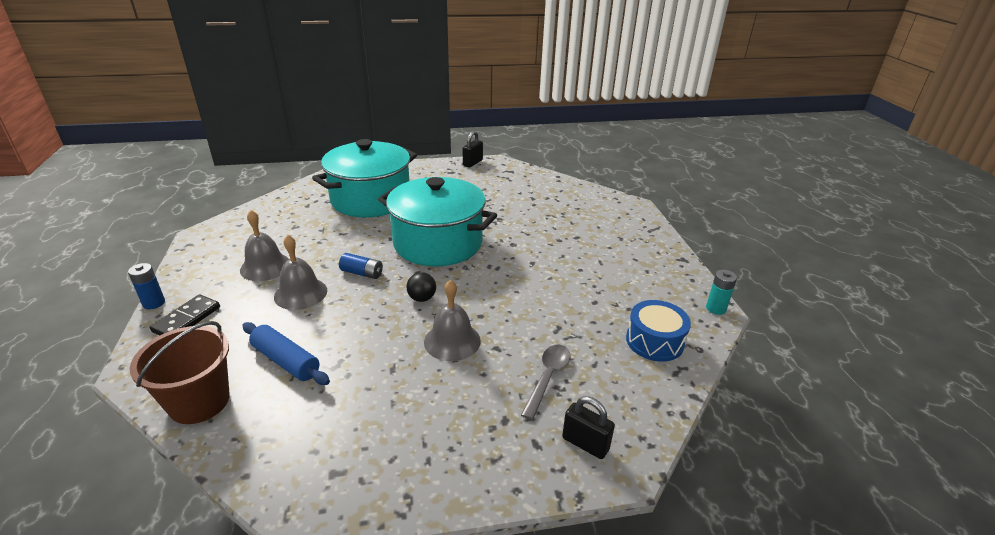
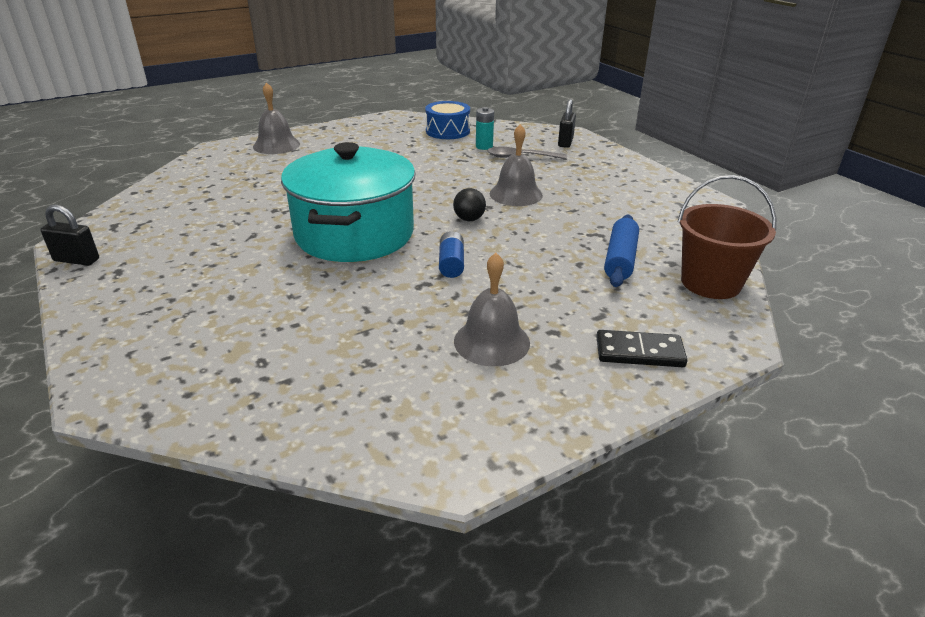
camera: 110 degrees left, 0 degrees up
(154, 303) = (646, 402): blue battery -> none
(300, 293) = (521, 290): grey bell -> grey bell (276, 145)
(370, 199) = (243, 318): turquoise pot -> none
(716, 308) = (391, 116): turquoise battery -> turquoise battery (484, 146)

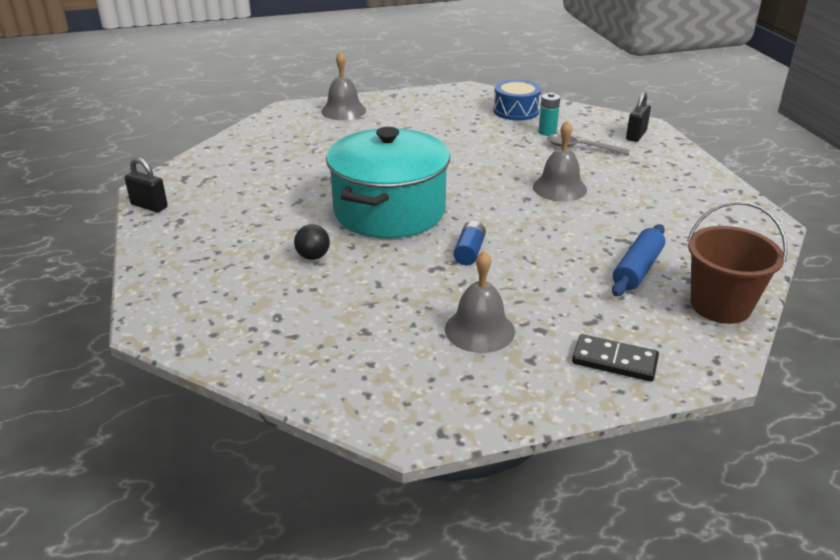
camera: 15 degrees right, 0 degrees up
(469, 219) = (502, 209): black ball -> black ball (313, 256)

